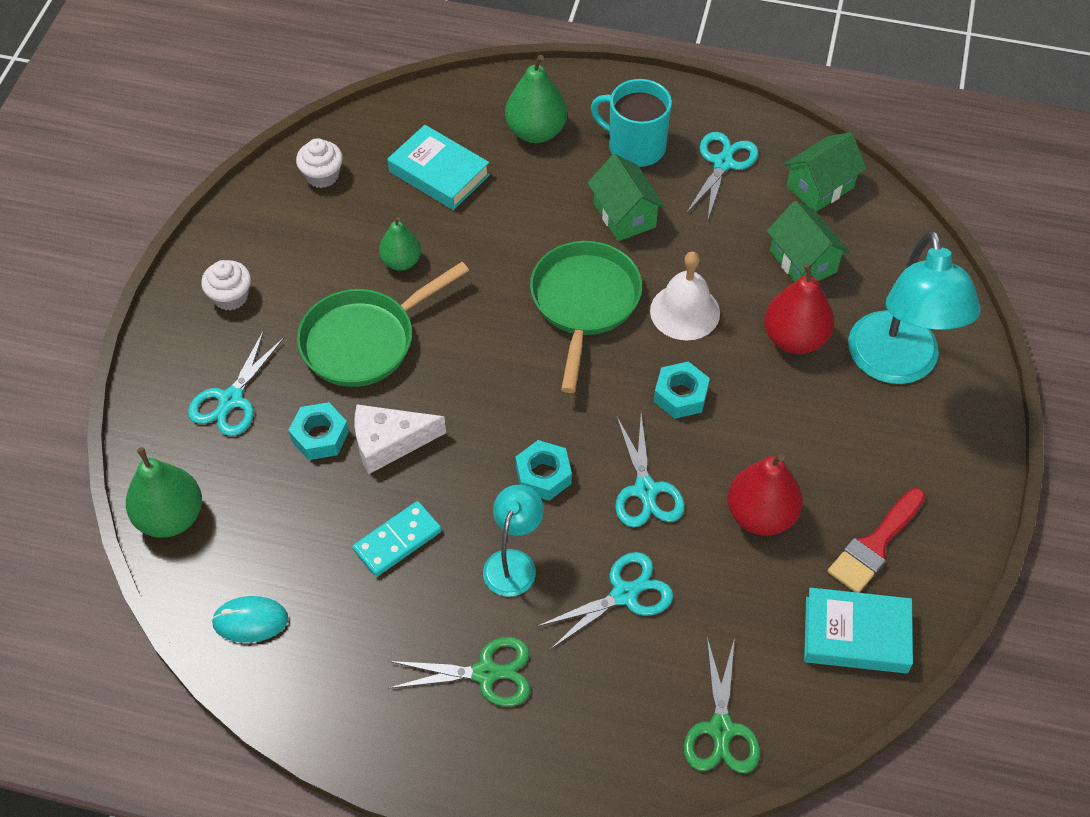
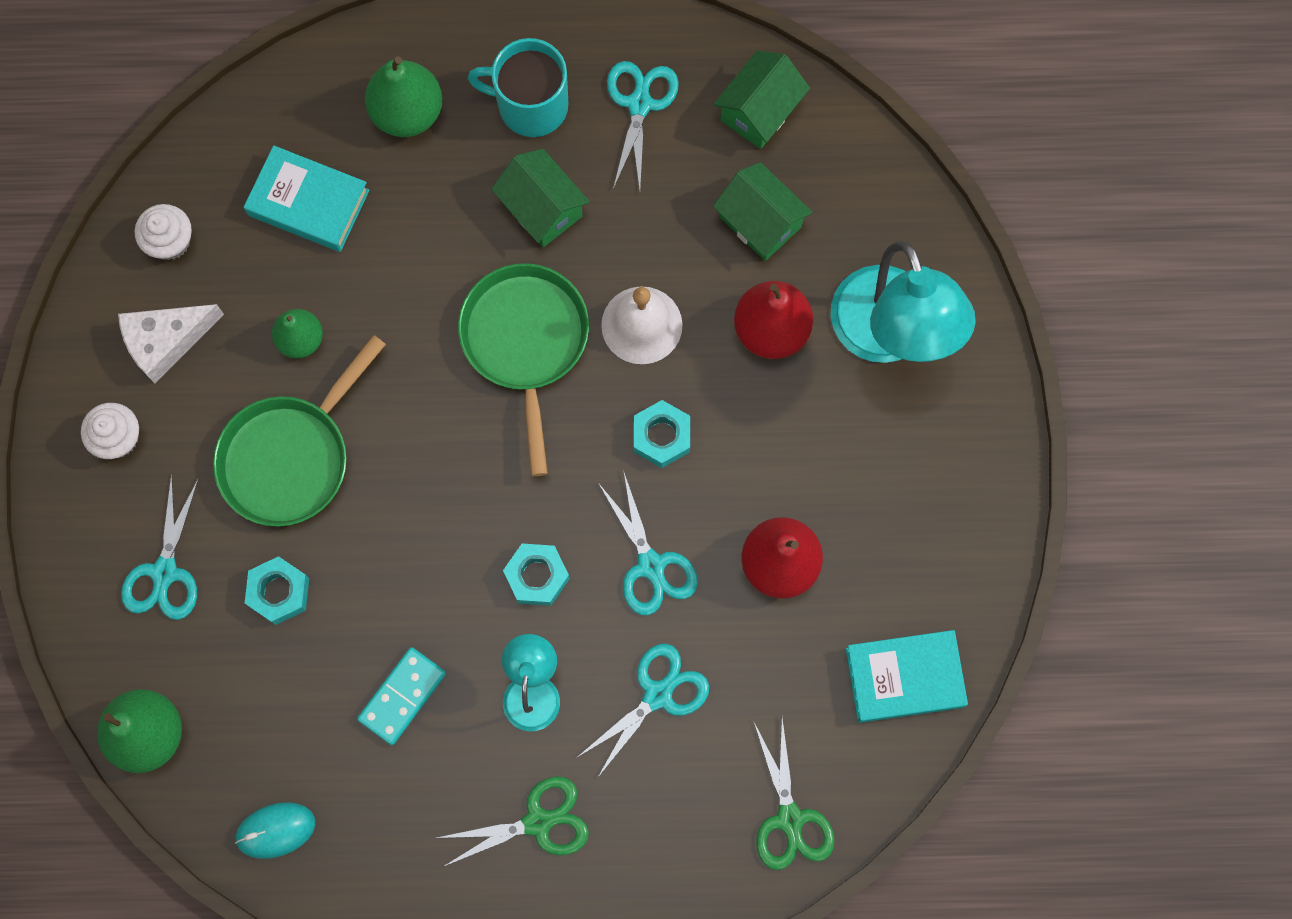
camera: 15 degrees left, 20 degrees up
(389, 443) = (358, 580): white cheese -> white cheese (166, 341)
(875, 545) = (905, 567): red brush -> none

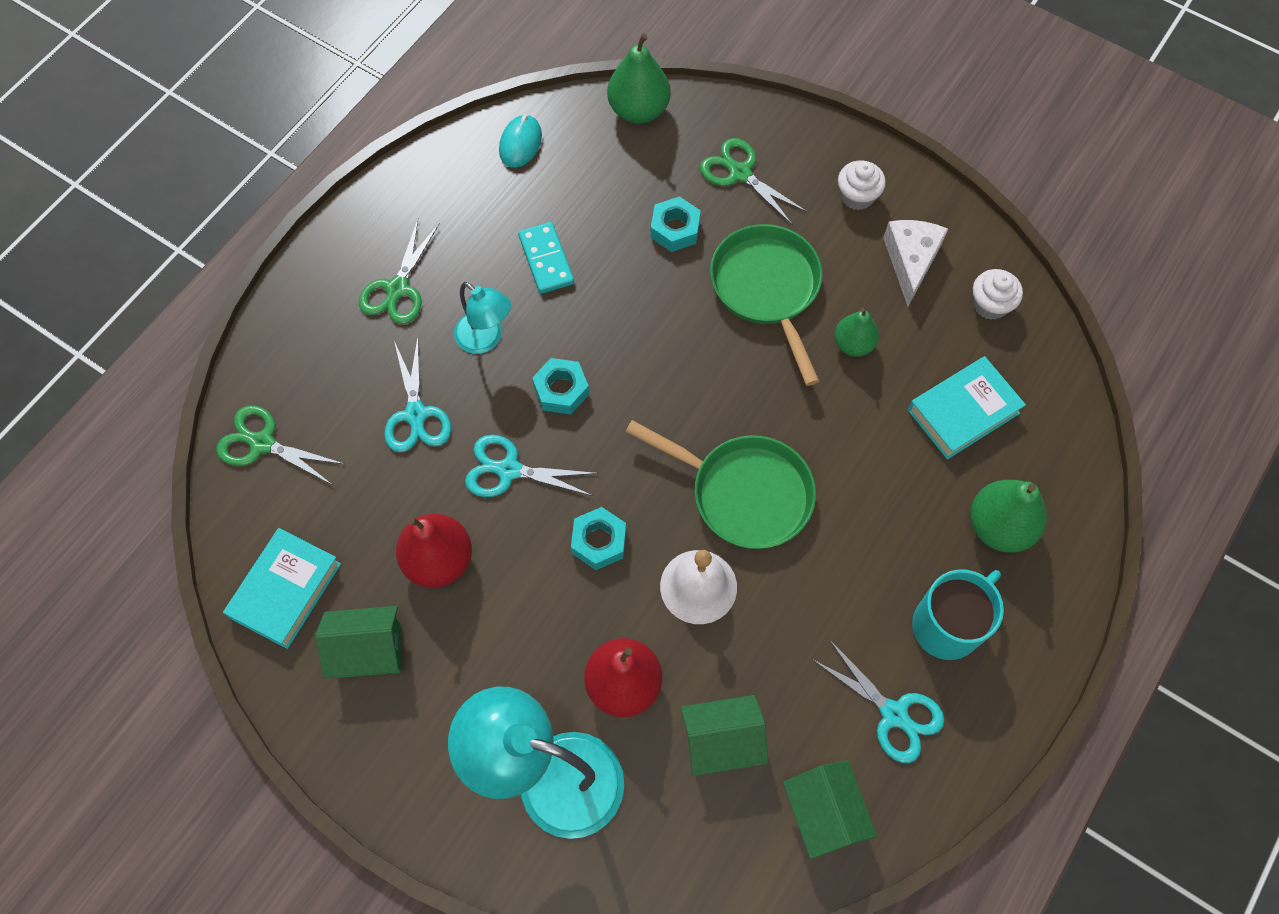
camera: 125 degrees right, 10 degrees down
(164, 573) = (739, 173): turquoise scissors -> green scissors
(542, 208) = (848, 575): green house -> green house (368, 650)

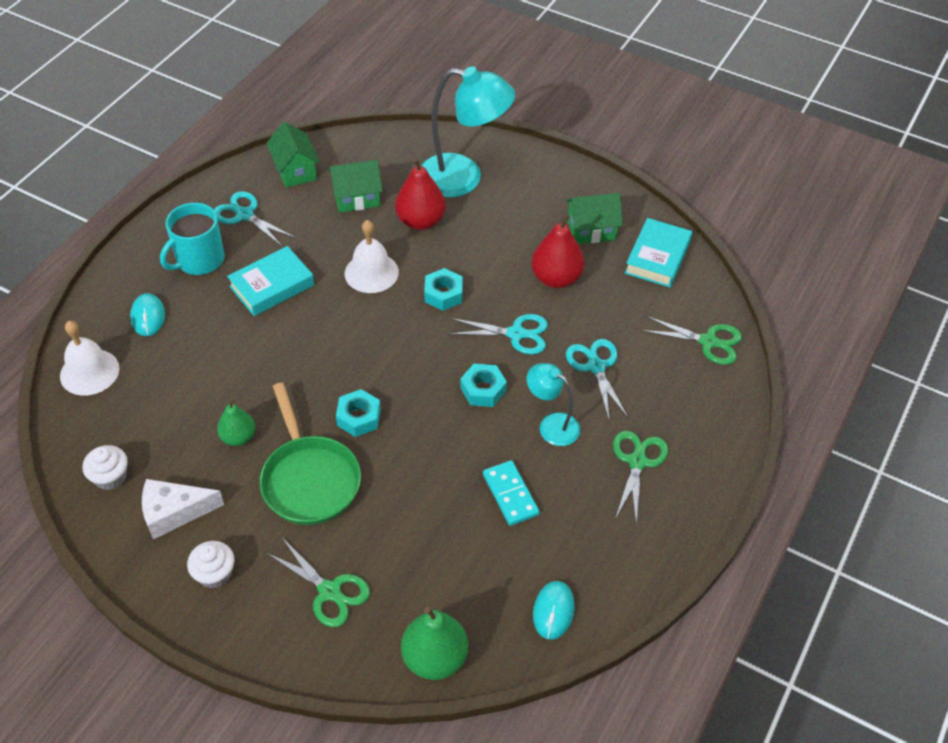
camera: 175 degrees right, 15 degrees down
(675, 229) = (393, 530): turquoise nut -> turquoise nut (359, 417)
(744, 493) = (337, 328): green pan -> none
(910, 261) = (174, 512): white cheese -> white cheese turned 75 degrees clockwise
(963, 411) = (156, 391): turquoise book -> turquoise book (272, 286)
(999, 526) = (148, 317): green pear -> turquoise mouse
(1053, 444) = (89, 372): none -> white bell

